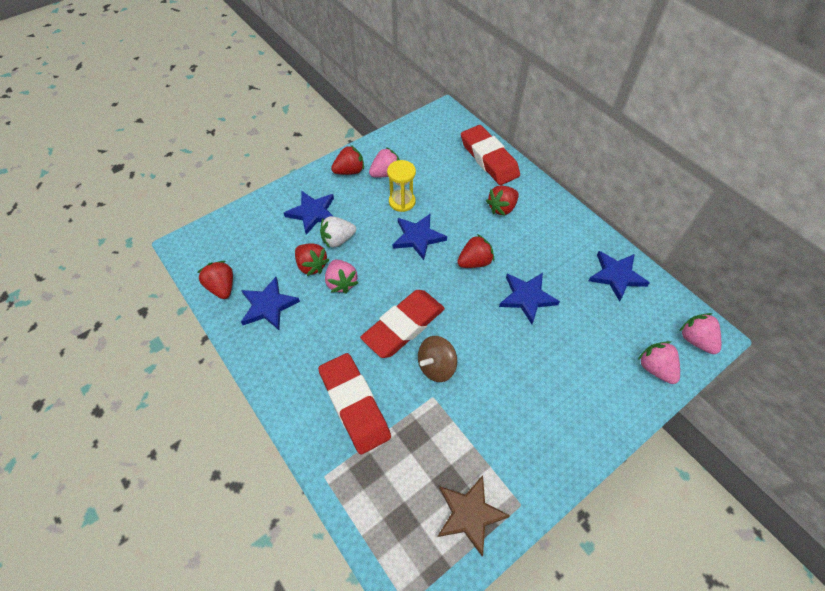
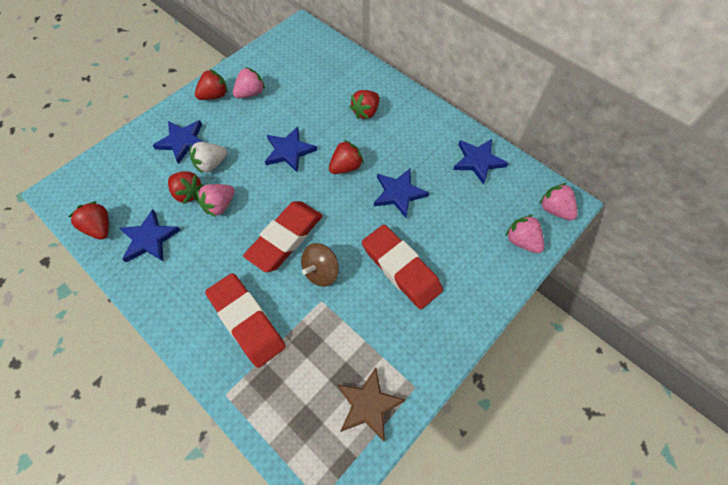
camera: 10 degrees left, 5 degrees up
(341, 282) = (220, 205): pink strawberry -> pink strawberry turned 75 degrees clockwise
(402, 202) = (269, 119): yellow hourglass -> none
(489, 159) = (348, 66): red eraser -> red eraser (401, 268)

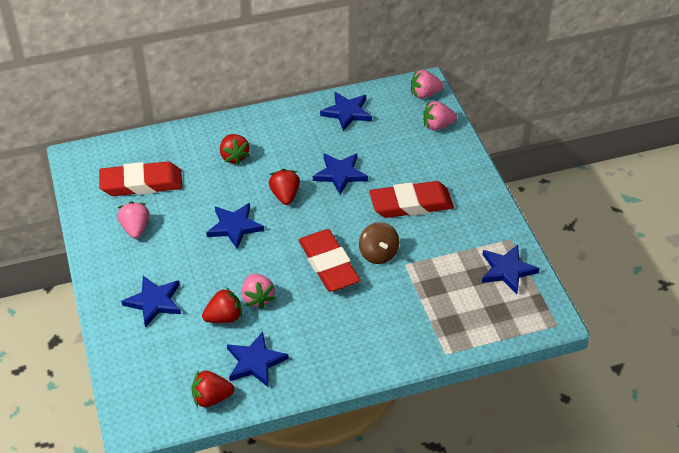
camera: 60 degrees left, 15 degrees down
(211, 164) = (202, 289): white strawberry -> none
(214, 96) = (112, 257): red strawberry -> none
(247, 321) = (390, 318): red eraser -> red eraser (141, 183)
(368, 405) = (507, 270): brown star -> blue star

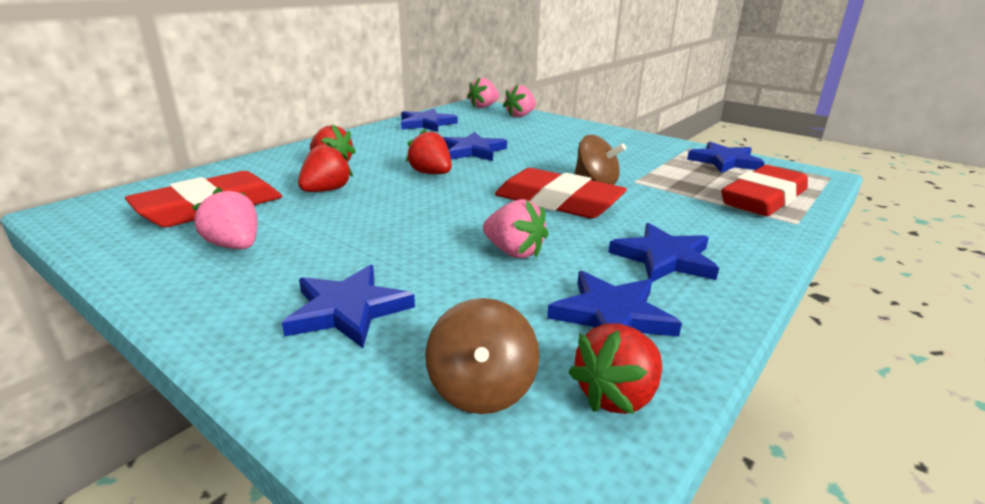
camera: 35 degrees left, 20 degrees down
(169, 369) = (481, 389): none -> brown spinning top
(224, 317) = (492, 286): red strawberry -> red strawberry (326, 190)
(234, 227) = (396, 207): blue star -> blue star (664, 258)
(411, 204) = (571, 150): red eraser -> red eraser (763, 199)

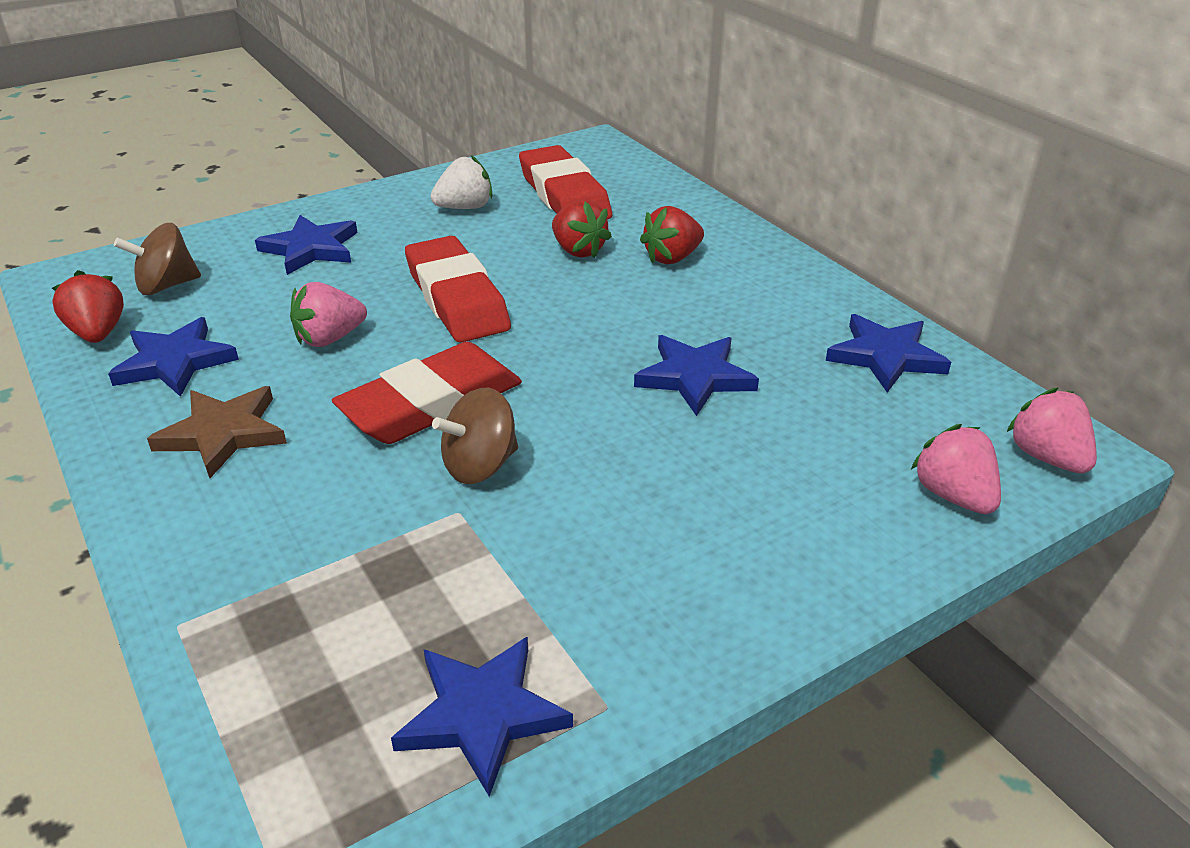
camera: 110 degrees right, 10 degrees up
(235, 246) = (465, 208): pink strawberry -> white strawberry
(431, 173) = (600, 324): red strawberry -> none
(481, 389) = (166, 286): brown spinning top -> brown spinning top turned 45 degrees counterclockwise
(664, 258) = (223, 434): blue star -> brown star
(763, 199) = (277, 643): red eraser -> red eraser (457, 298)

